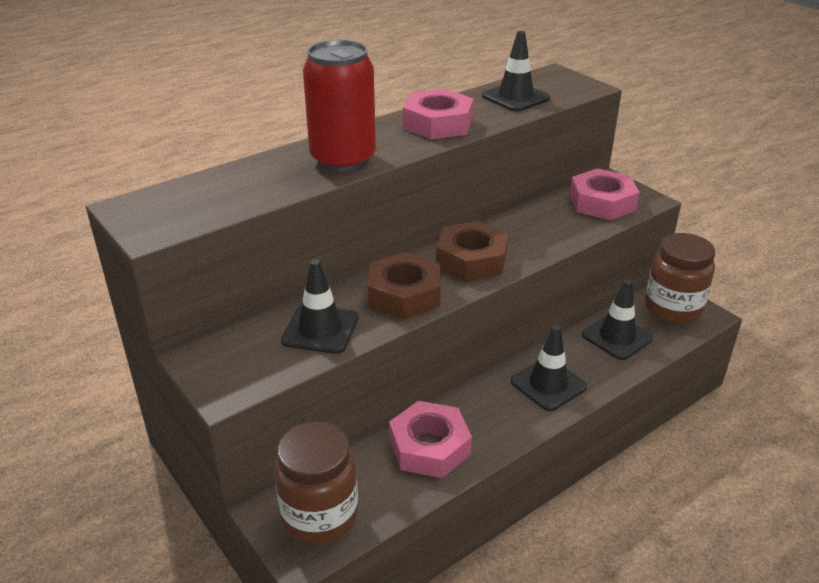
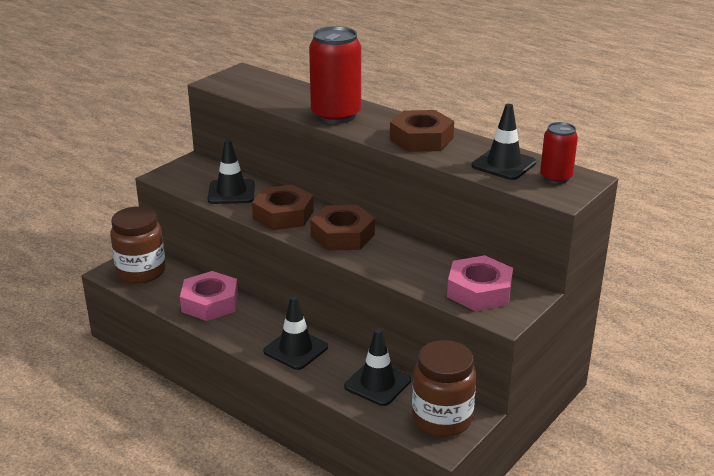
camera: 75 degrees right, 5 degrees down
(438, 124) = (421, 139): pink nut -> brown nut
(551, 83) = (555, 178): none -> red can

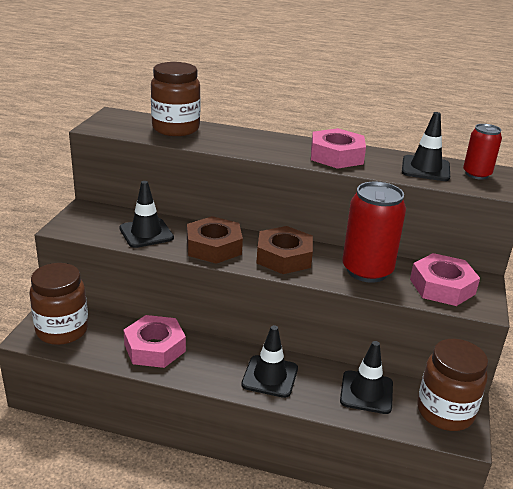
camera: 25 degrees left, 0 degrees up
(287, 92) = (176, 129): none -> brown jar
(336, 115) = (241, 144): red can -> red can (367, 271)
(421, 139) = (336, 156): brown nut -> pink nut

